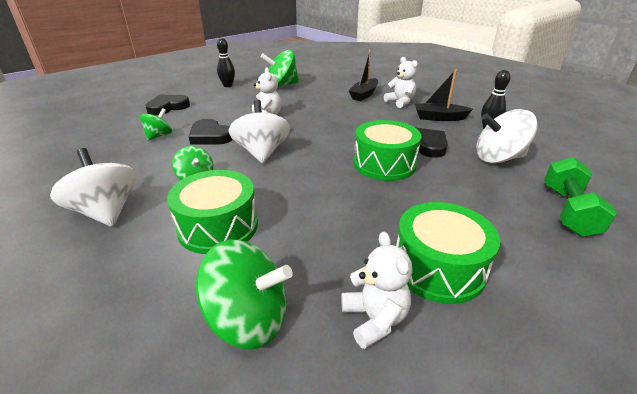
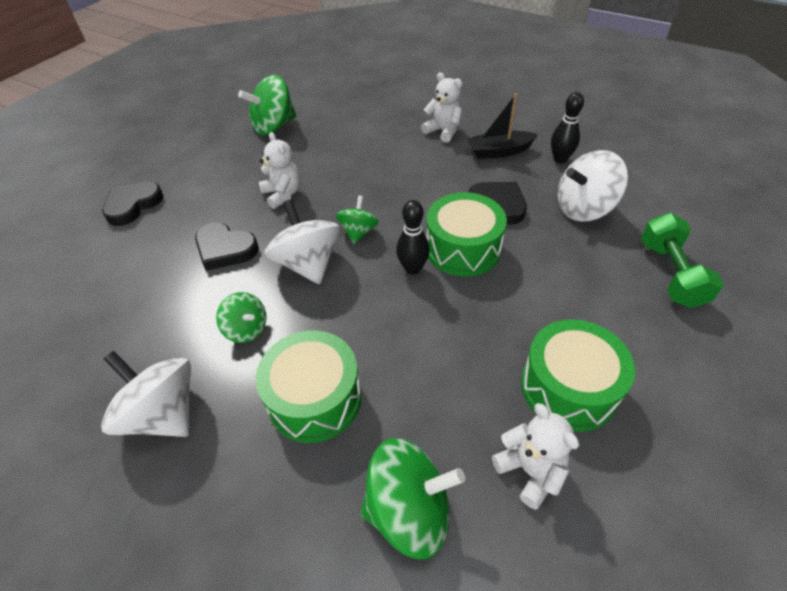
camera: 15 degrees left, 15 degrees up
(159, 136) = (154, 265): green spinning top -> green spinning top (358, 232)
(228, 85) = (197, 142): black bowling pin -> black bowling pin (413, 268)
(364, 95) = (392, 125): black boat -> none

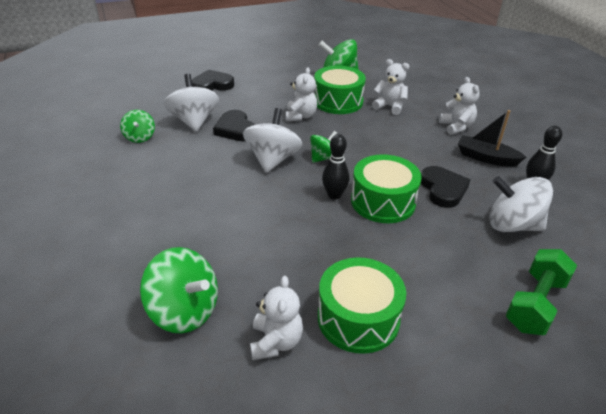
camera: 35 degrees right, 10 degrees down
(163, 414) = (121, 189): white spinning top -> white spinning top (194, 121)
(246, 329) = (202, 174): green spinning top -> green spinning top (140, 137)
(314, 398) = (198, 227): green drum -> green drum (338, 101)
(362, 138) = (389, 107): none -> white teddy bear

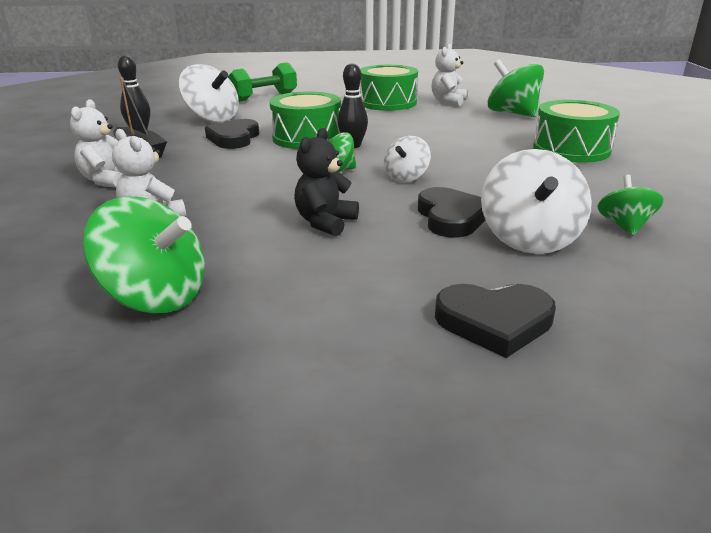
camera: 160 degrees left, 10 degrees down
(272, 160) = (406, 177): white spinning top -> white spinning top, size x0.58
(300, 116) = (325, 223): white teddy bear -> black teddy bear
(338, 101) = (230, 238): green drum -> green drum (571, 149)

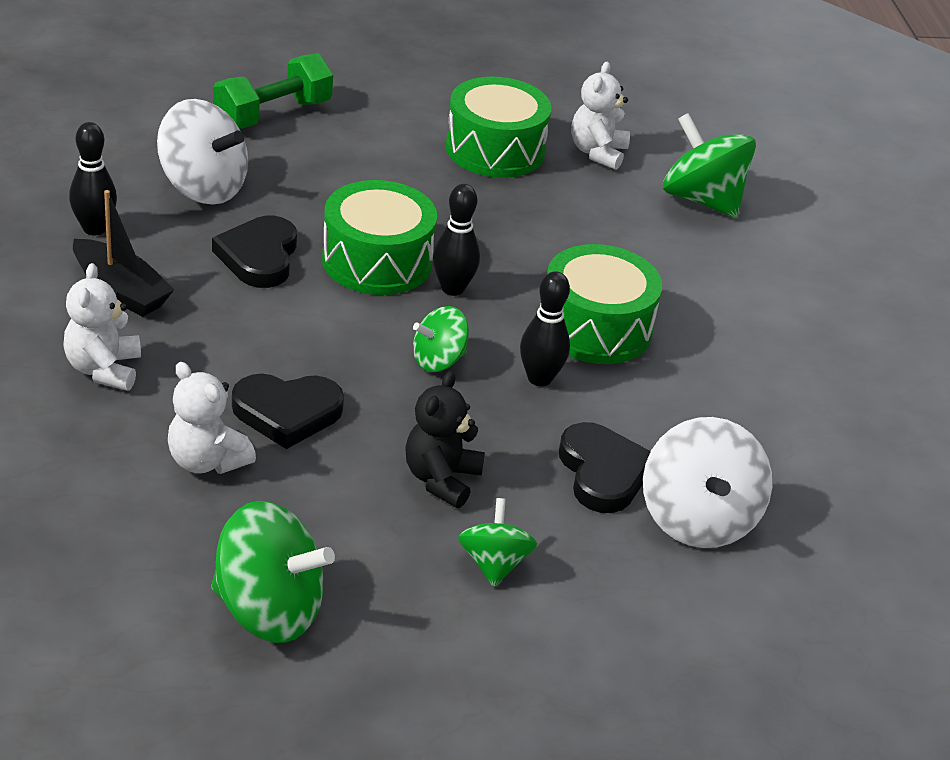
camera: 10 degrees left, 10 degrees up
(406, 177) = (539, 378): white spinning top -> black bowling pin
(494, 322) = (648, 654): black heart -> black heart (287, 413)
(571, 149) = (778, 315): green drum -> green drum (595, 327)
(624, 226) = (815, 497): green spinning top -> green spinning top (494, 563)

